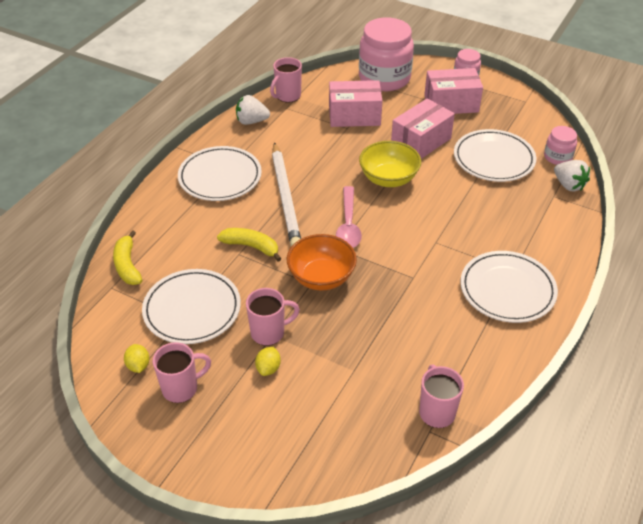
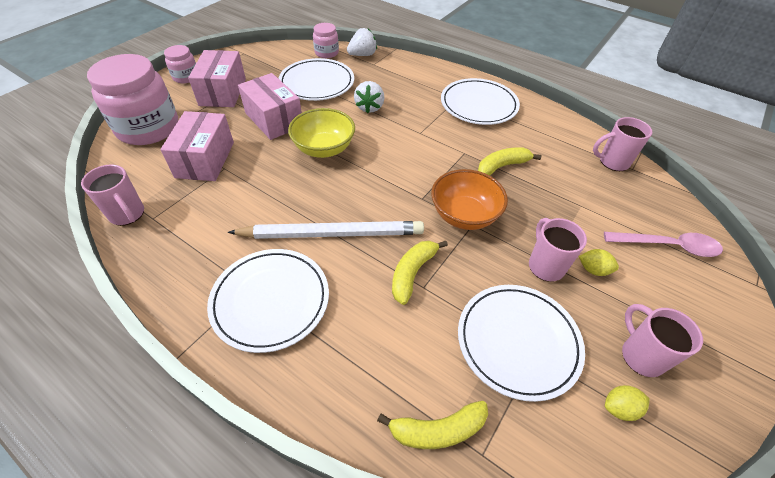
camera: 85 degrees left, 5 degrees up
(251, 121) = (162, 257): white strawberry -> white strawberry (369, 107)
(348, 225) = (388, 186): pink spoon -> pink spoon (668, 246)
(399, 307) = (502, 166): none -> yellow banana

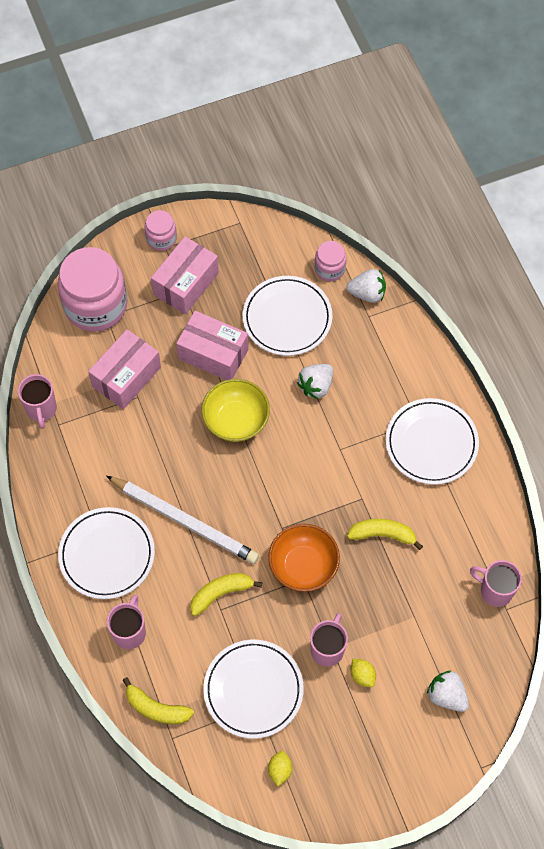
camera: 35 degrees right, 15 degrees up
(274, 119) = (213, 354): pink box -> pink box turned 60 degrees counterclockwise
(619, 408) = (280, 770): yellow lemon -> yellow lemon turned 75 degrees clockwise
(641, 355) = (329, 752): pink mug -> pink mug (130, 632)
(668, 246) = (446, 695): pink spoon -> white strawberry

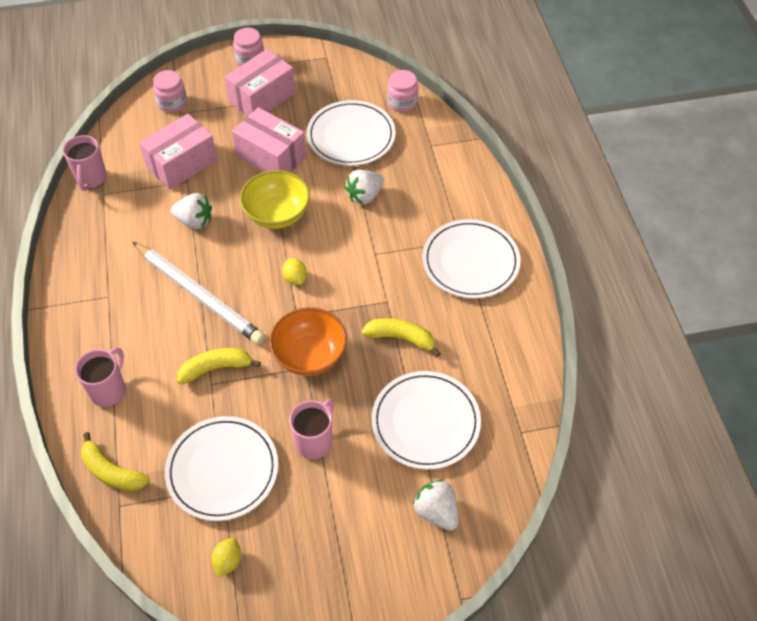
camera: 10 degrees right, 10 degrees down
(95, 305) = (172, 103): pink jar -> pink jar, size x0.49
(107, 554) = (110, 314): white plate -> white plate (425, 422)
(362, 675) = (346, 475): yellow lemon -> yellow lemon (295, 278)
(367, 293) = (434, 127): white strawberry -> white strawberry (194, 221)
(495, 591) = (511, 411): pink mug -> none

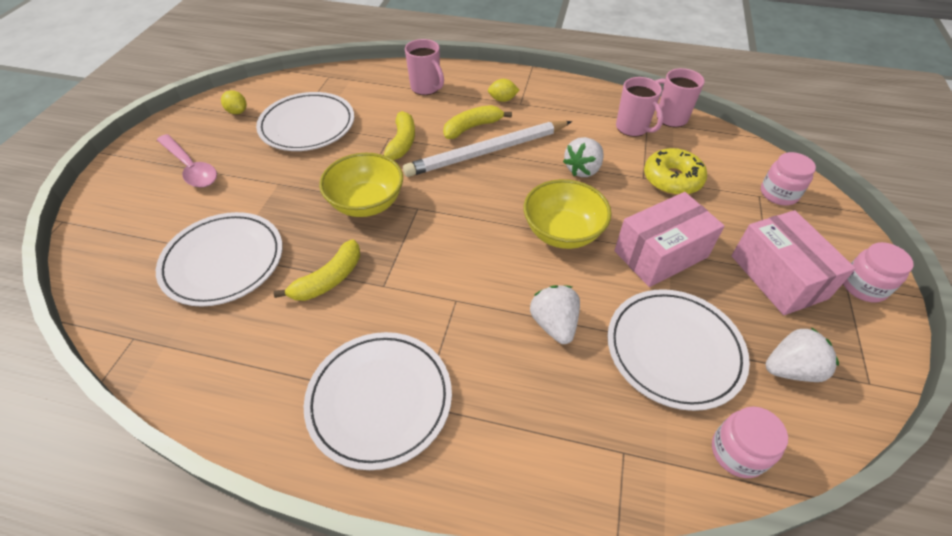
camera: 115 degrees right, 5 degrees down
(112, 472) = (357, 78): yellow banana -> yellow banana (472, 127)
(182, 163) = (672, 179): pink box -> yellow donut
(295, 278) = (465, 220): yellow lemon -> yellow lemon (502, 99)
(310, 355) = (366, 203): orange bowl -> yellow bowl
(315, 441) = (280, 180): pink mug -> pink mug (632, 128)
(337, 538) = (190, 168): none -> pink spoon
(436, 512) = (140, 234): white strawberry -> white strawberry (791, 369)

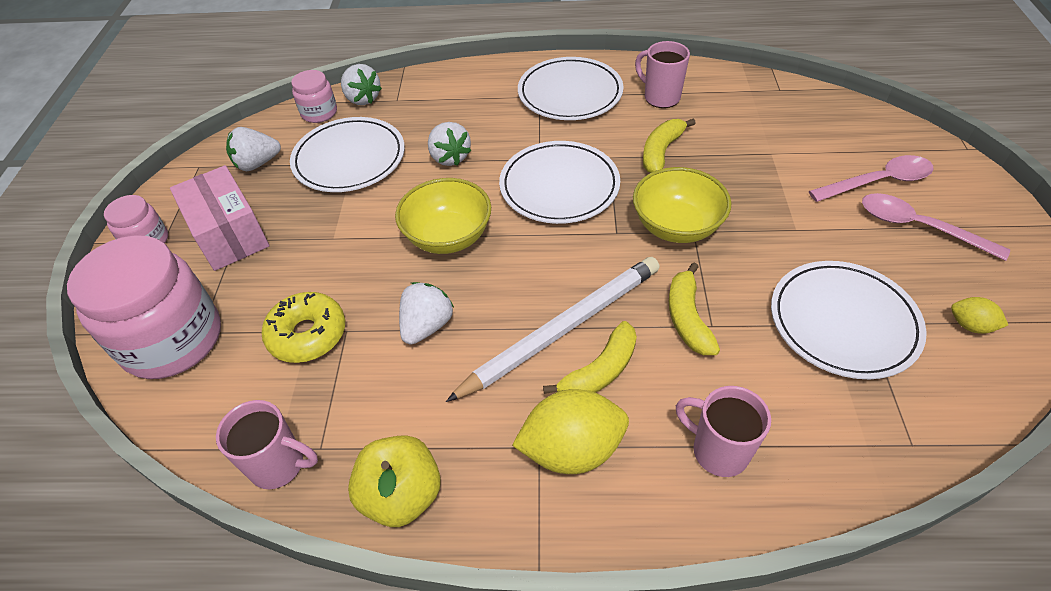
camera: 170 degrees right, 0 degrees up
(173, 207) = (878, 182): none -> pink spoon
(223, 261) = (769, 147): white plate -> white plate (559, 186)
(502, 99) = (571, 449): yellow lemon -> yellow lemon, size x2.04
(597, 97) = (402, 495): none -> yellow apple
(632, 128) = (347, 424): pink mug -> pink mug (660, 97)
(660, 254) = (344, 234): pink box -> none
(677, 469) = (362, 99): none -> white strawberry
(778, 194) = (173, 340): pink jar -> pink jar, size x2.05

